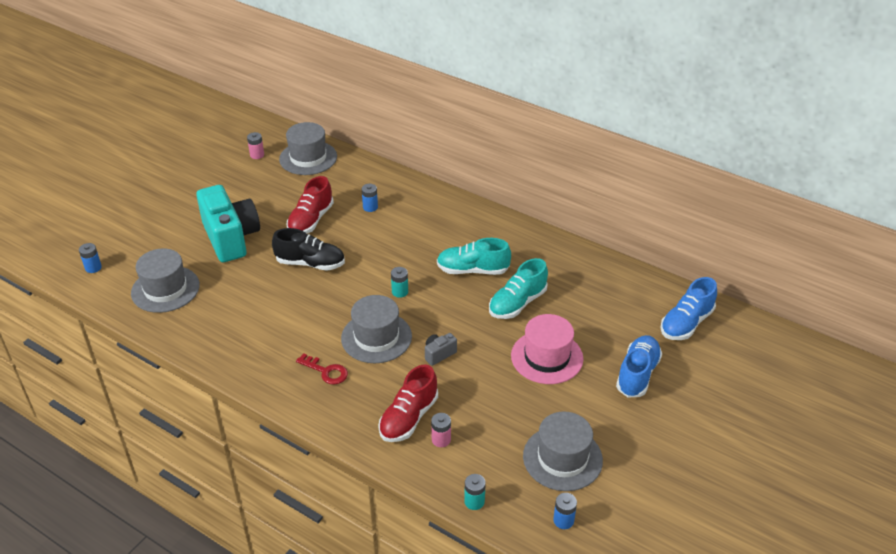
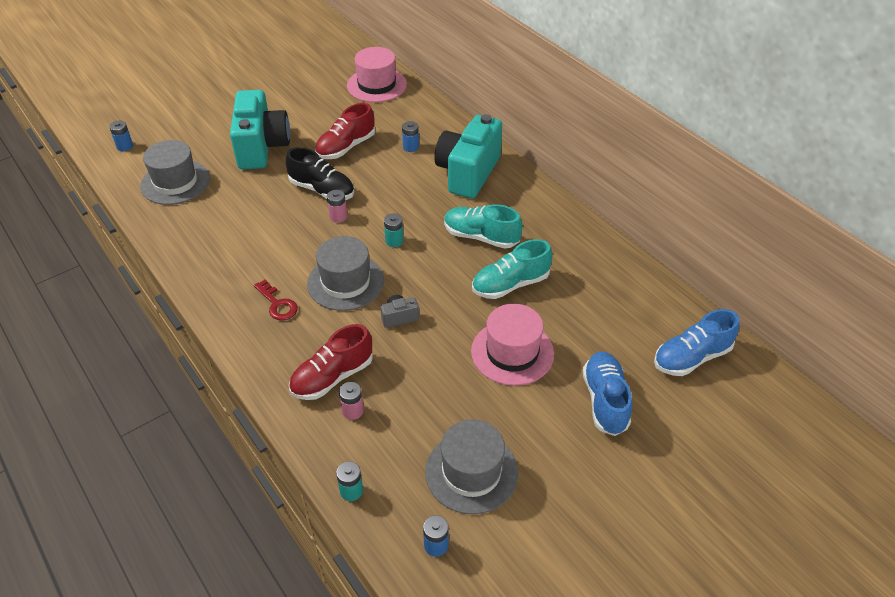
camera: 20 degrees right, 5 degrees up
(257, 155) = (330, 72): pink battery -> pink battery (338, 217)
(308, 158) = (376, 85): grey hat -> pink hat
(433, 218) = (468, 173): none -> turquoise camera
(637, 374) = (605, 401): blue shoe -> blue shoe turned 45 degrees counterclockwise

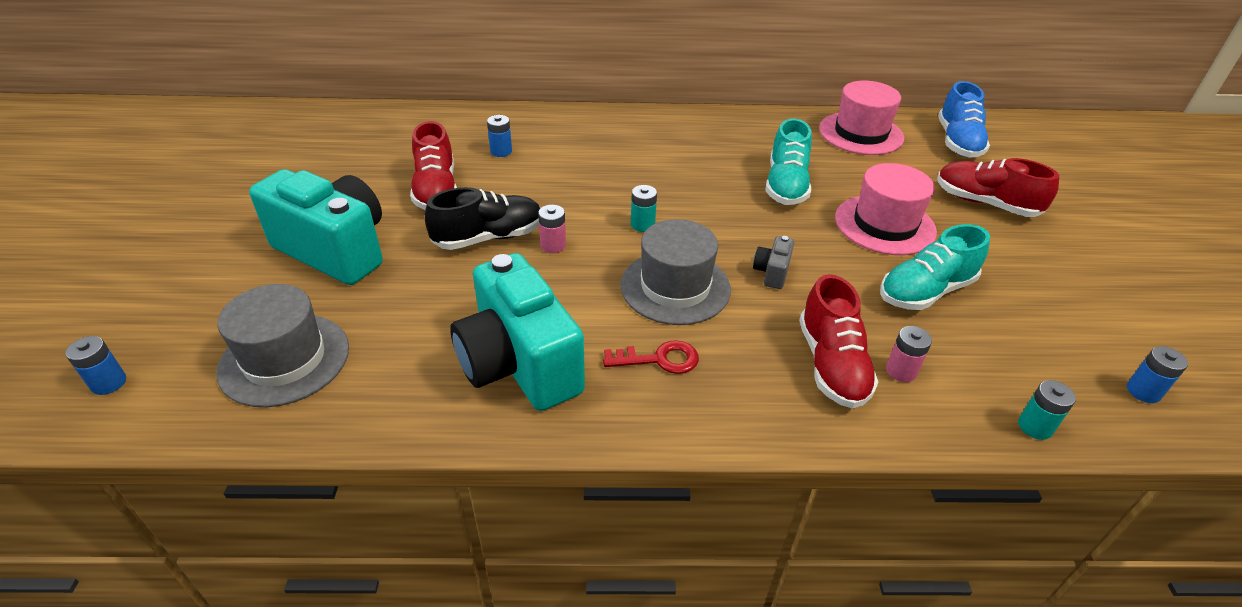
camera: 55 degrees left, 5 degrees down
(376, 85) = (360, 127): pink hat -> pink hat (860, 133)
(468, 173) = (591, 138): turquoise camera -> turquoise camera (519, 364)
(471, 472) = (1043, 321): grey hat -> none
(481, 237) = (698, 171): turquoise shoe -> turquoise shoe (925, 291)
(605, 401) = (985, 203): blue shoe -> red shoe

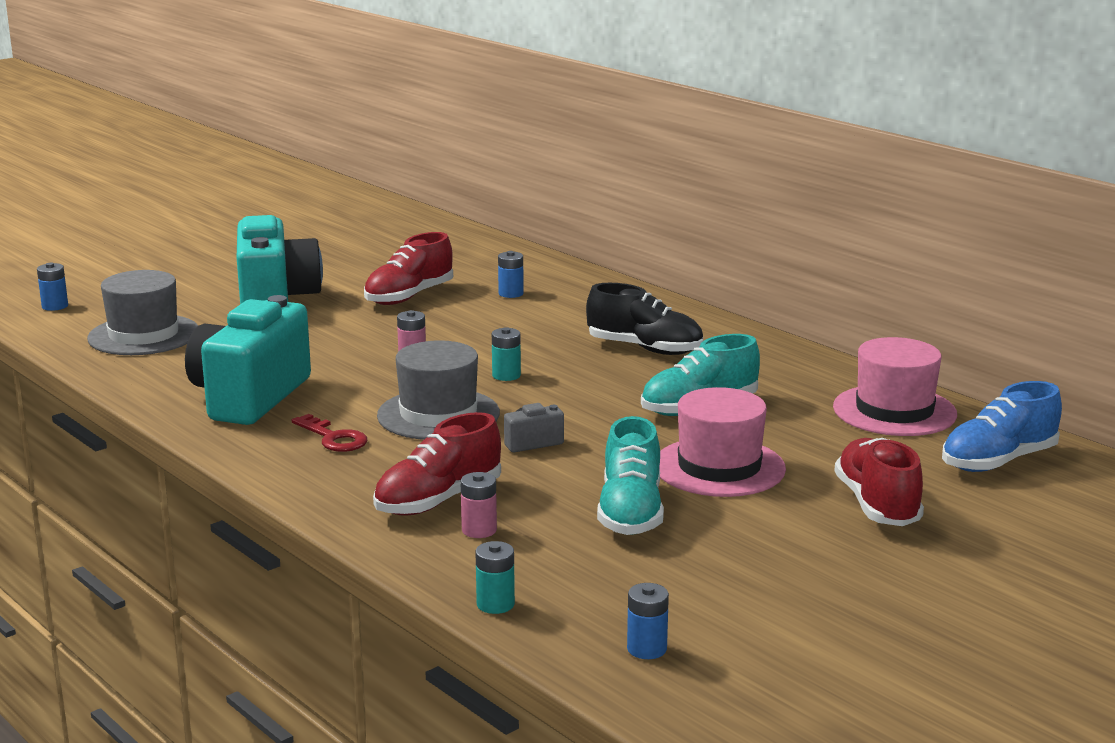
camera: 50 degrees right, 20 degrees down
(489, 237) = (381, 335): black shoe -> black shoe (645, 349)
(925, 291) = (630, 513): turquoise shoe -> turquoise shoe turned 105 degrees counterclockwise

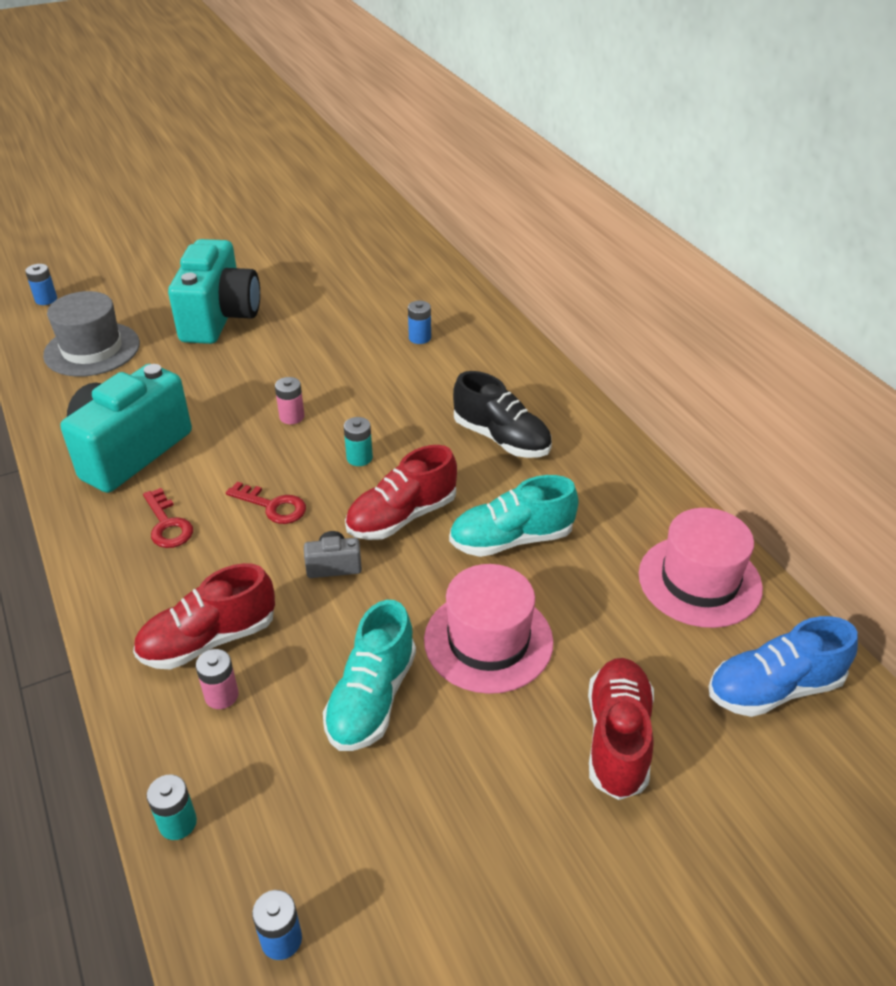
camera: 15 degrees right, 20 degrees up
(409, 296) = (331, 329): red shoe -> red shoe (402, 517)
(438, 414) = (273, 506): grey hat -> red key

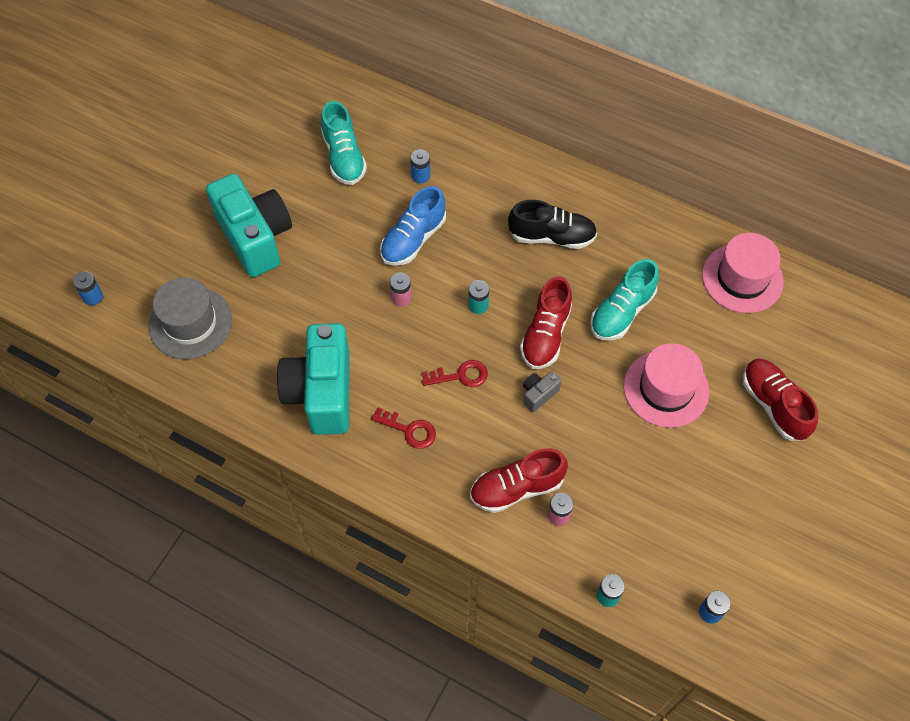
camera: 35 degrees left, 20 degrees up
(209, 640) = (516, 488): red shoe -> red shoe turned 45 degrees clockwise
(372, 698) = (637, 463): turquoise shoe -> turquoise shoe (344, 157)
(774, 689) = (824, 326): blue shoe -> blue shoe (413, 239)

